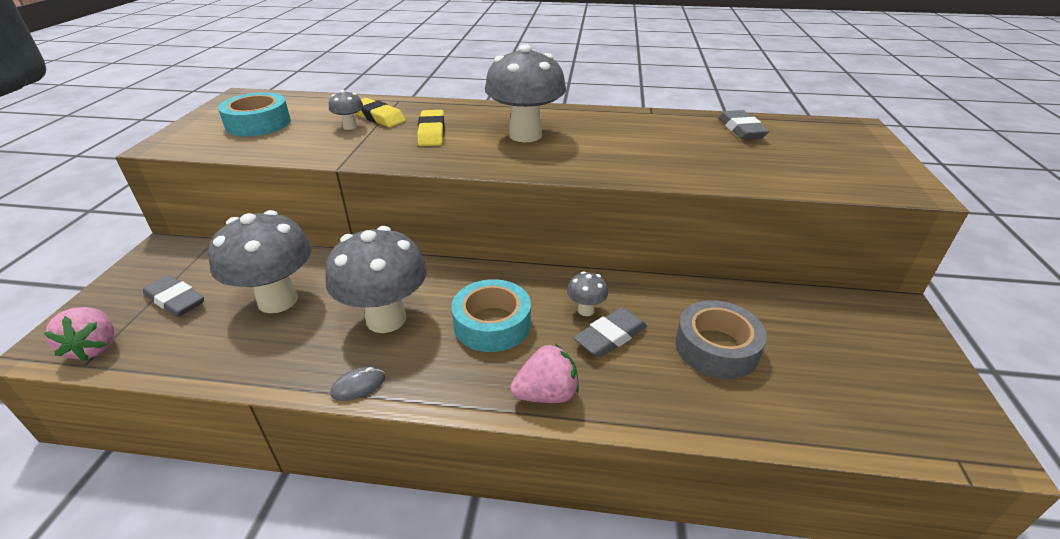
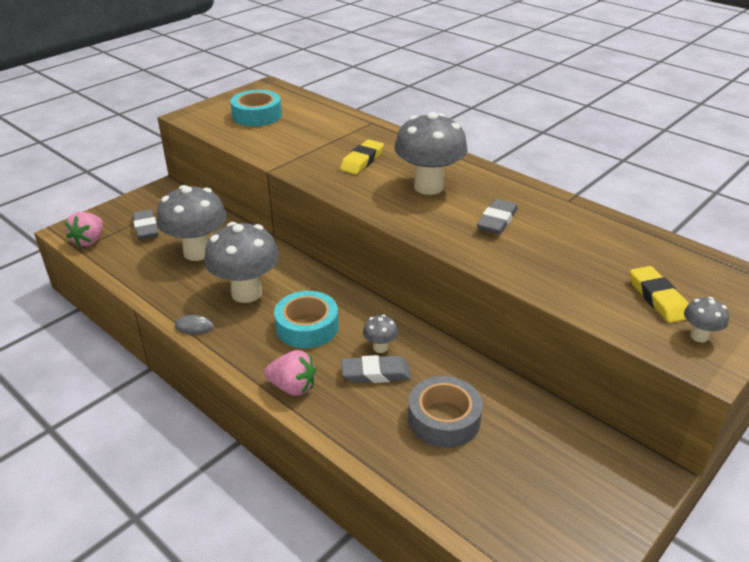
camera: 35 degrees right, 0 degrees up
(350, 127) = (312, 137): grey mushroom -> grey mushroom (699, 336)
(378, 117) = (340, 134): yellow eraser -> yellow eraser (658, 298)
(741, 129) = (630, 246): grey eraser -> grey eraser (497, 221)

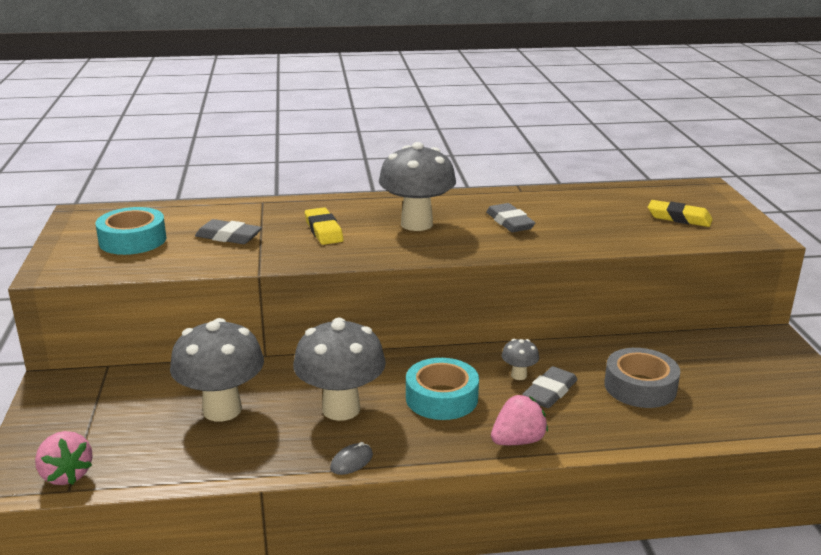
camera: 50 degrees left, 10 degrees down
(146, 228) = (114, 425): grey eraser -> grey eraser (228, 237)
(699, 336) = (733, 225): grey mushroom -> none

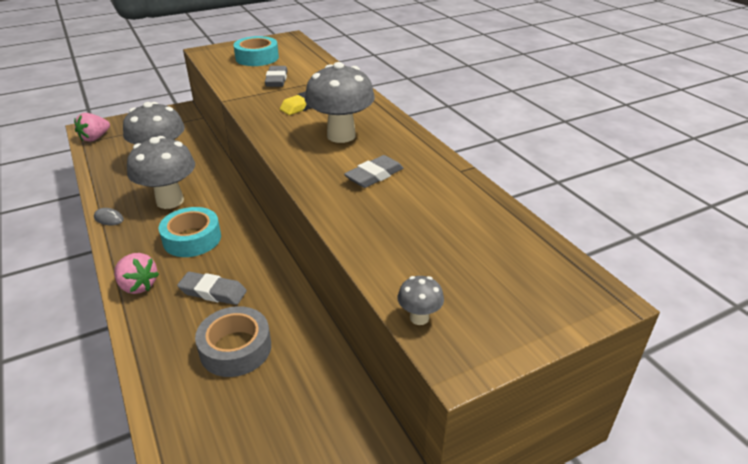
camera: 70 degrees right, 10 degrees up
(519, 375) = (235, 271): grey mushroom -> grey mushroom (419, 318)
(679, 218) = (466, 281): yellow eraser -> none

